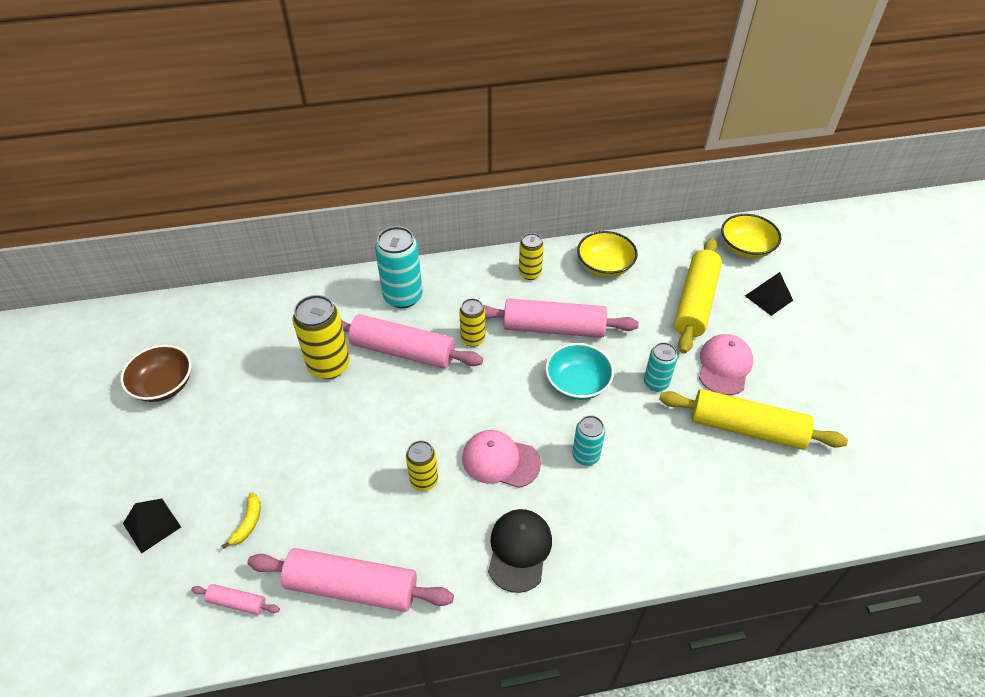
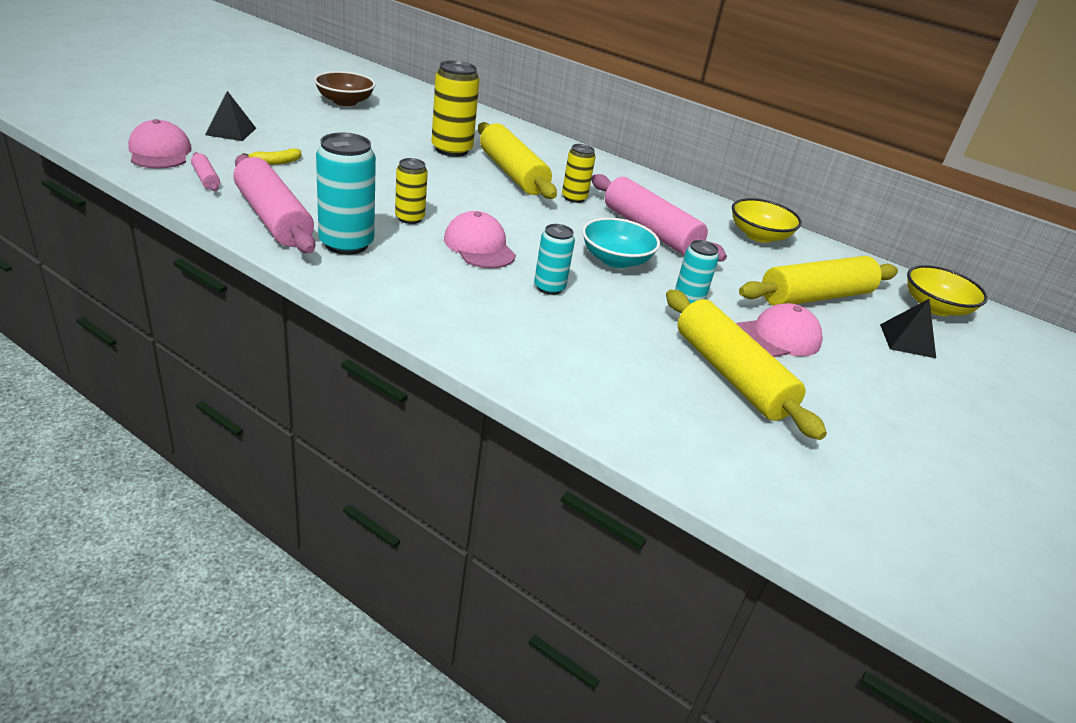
camera: 40 degrees right, 15 degrees down
(149, 615) = (160, 152): none -> pink cap
(403, 296) = (560, 158): turquoise can -> turquoise can (346, 244)
(403, 351) = (512, 173): pink rolling pin -> yellow rolling pin
(519, 550) = (405, 283): black cap -> none
(530, 273) = (682, 203): yellow can -> none

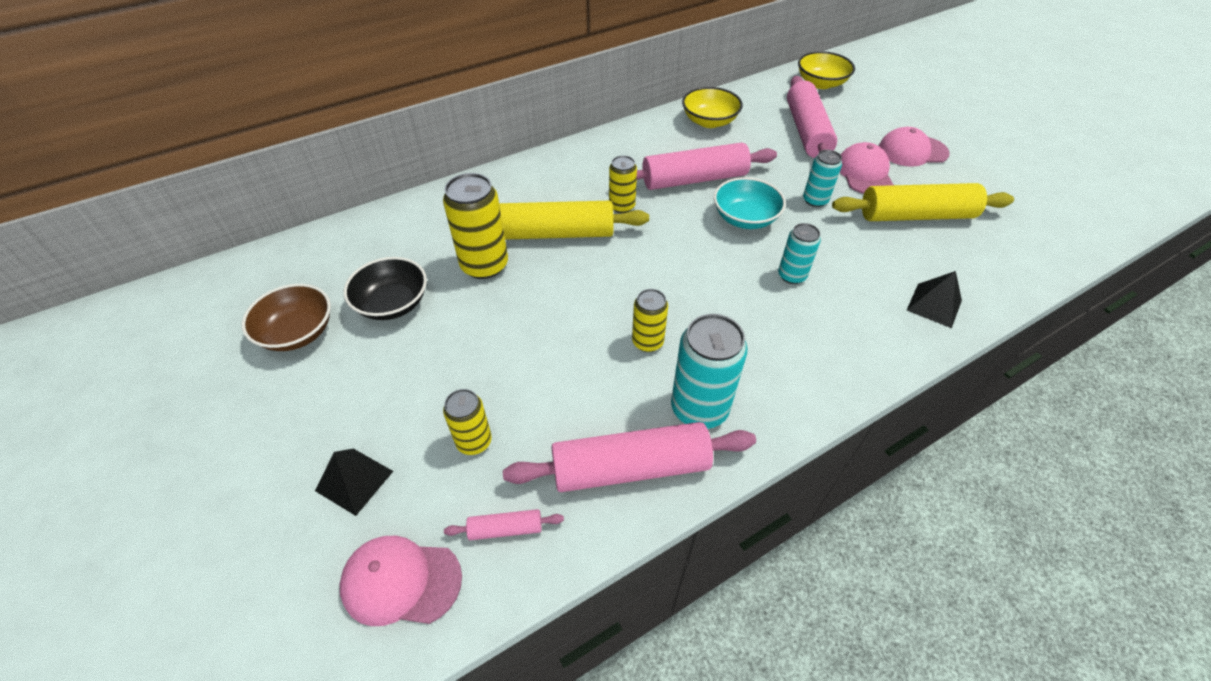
camera: 60 degrees left, 15 degrees up
(276, 162) = (474, 441): yellow banana -> yellow can
(389, 124) = (393, 303): none -> black bowl
(479, 246) = (713, 302): pink cap -> pink cap (912, 151)
(815, 297) = (807, 131): yellow rolling pin -> pink rolling pin
(907, 341) = (865, 115): black pyramid -> black pyramid (934, 305)

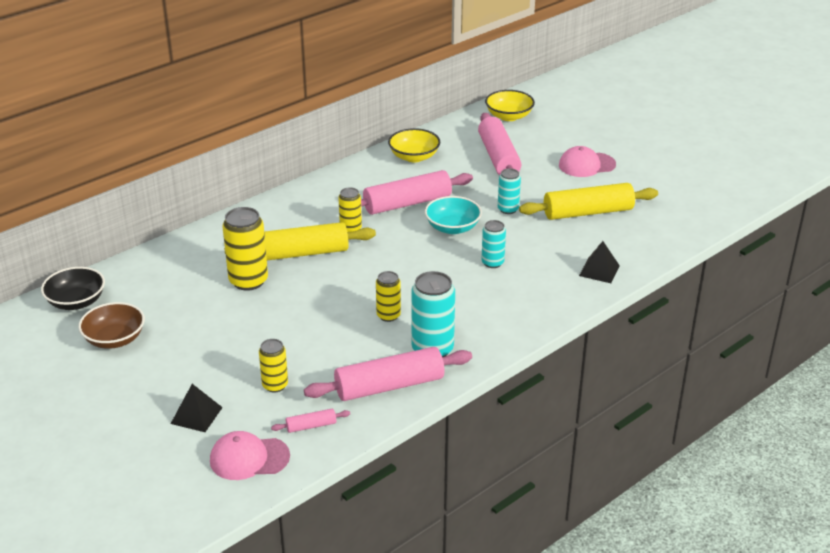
camera: 10 degrees left, 15 degrees down
(393, 303) = (183, 313): black bowl -> black bowl (76, 302)
(864, 173) = (547, 185): pink cap -> none

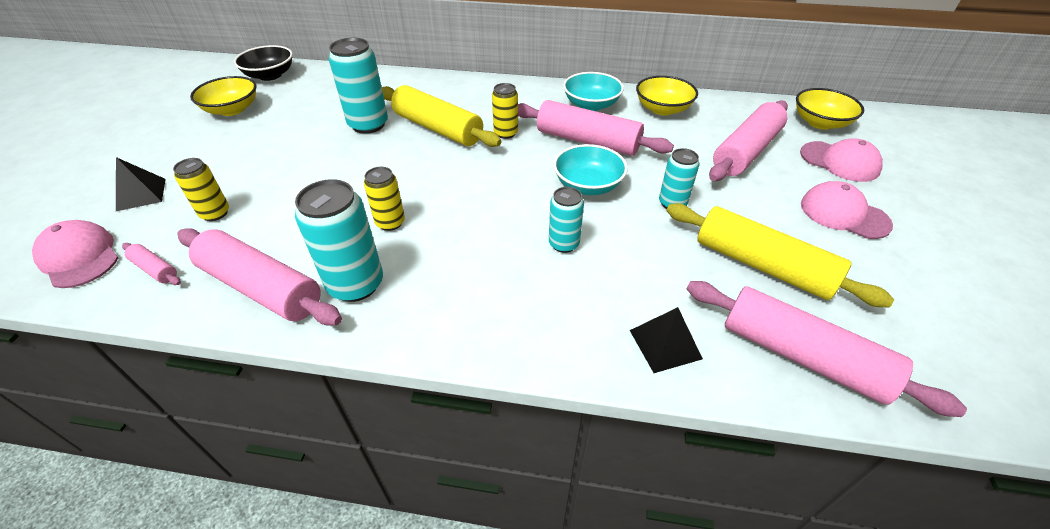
camera: 50 degrees right, 10 degrees up
(114, 339) = (232, 109): brown bowl -> yellow bowl
(248, 281) = (368, 125): yellow can -> turquoise can
(367, 179) = (591, 105): none -> turquoise bowl
(548, 136) = (839, 162): none -> pink cap
(649, 238) = (801, 356): none -> pink rolling pin

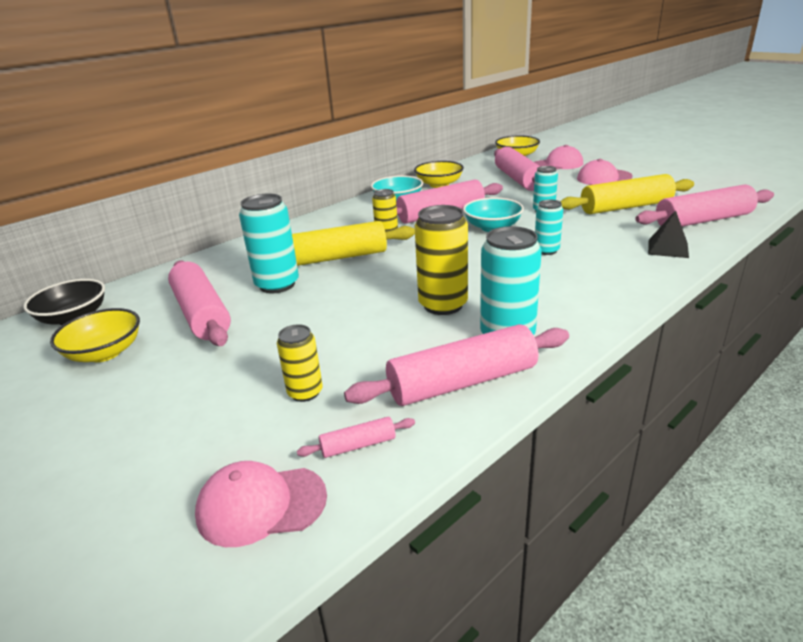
camera: 50 degrees left, 15 degrees down
(141, 194) = (189, 441): black pyramid -> none
(302, 117) = (201, 314): none -> pink rolling pin
(390, 222) = (443, 305): yellow can -> yellow can, size x1.69

